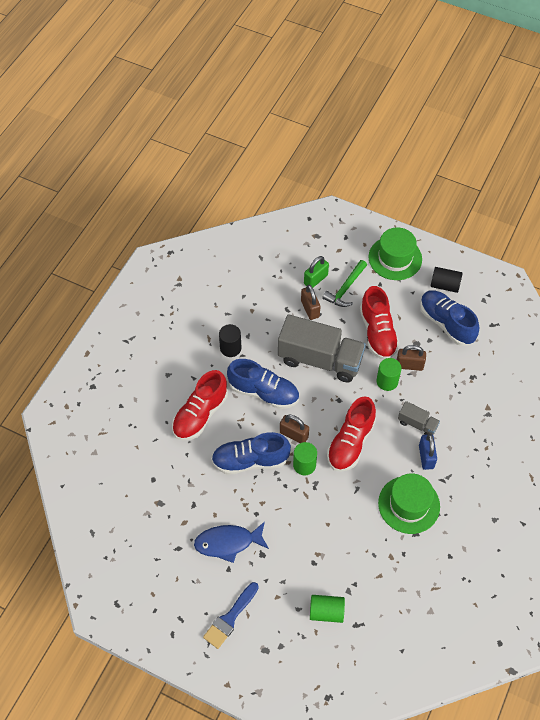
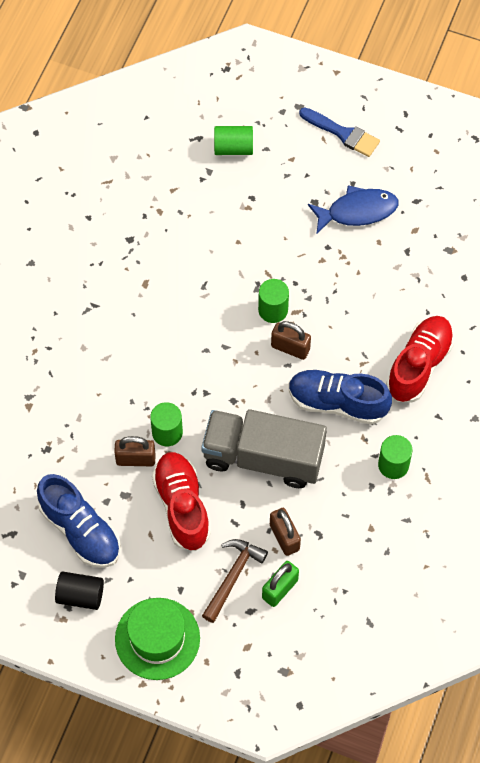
camera: 175 degrees right, 5 degrees up
(230, 348) = (393, 465): black cylinder -> green cylinder
(230, 618) = (343, 133): blue brush -> blue brush turned 90 degrees clockwise
(250, 460) = (343, 310): blue shoe -> none
(345, 289) = (233, 576): green hammer -> brown hammer
(350, 442) = (214, 343): red shoe -> none
(409, 504) = (137, 272): green hat -> none
(417, 424) = (125, 375): grey truck -> none
(426, 457) = (114, 332): blue padlock -> none

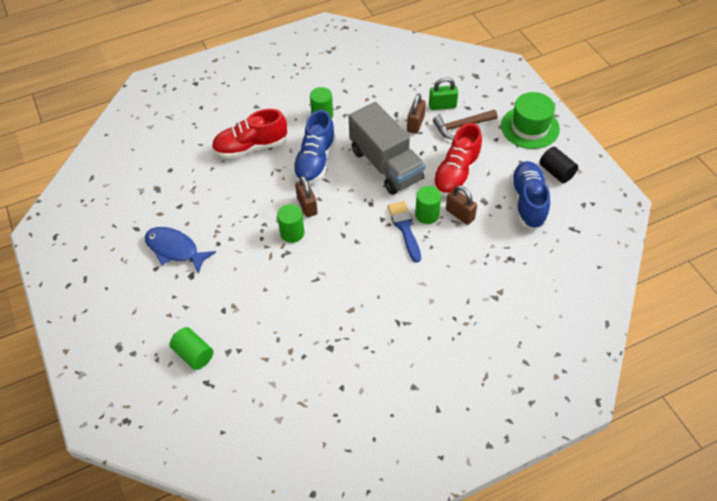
camera: 135 degrees left, 10 degrees down
(337, 403) = (315, 161): blue shoe -> blue shoe turned 45 degrees clockwise
(343, 133) = (119, 304): blue brush -> blue brush (404, 228)

